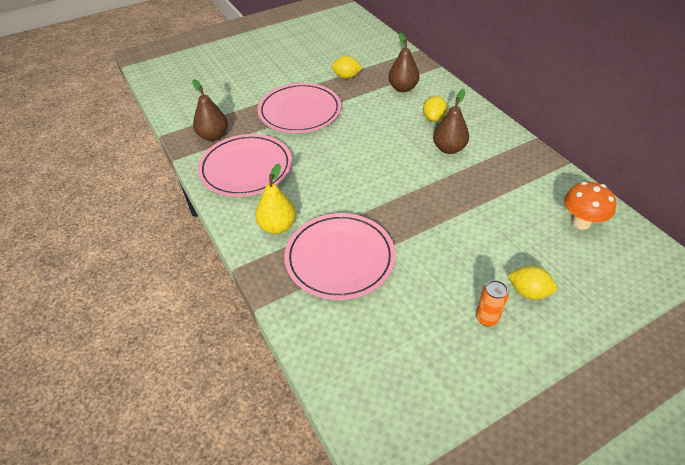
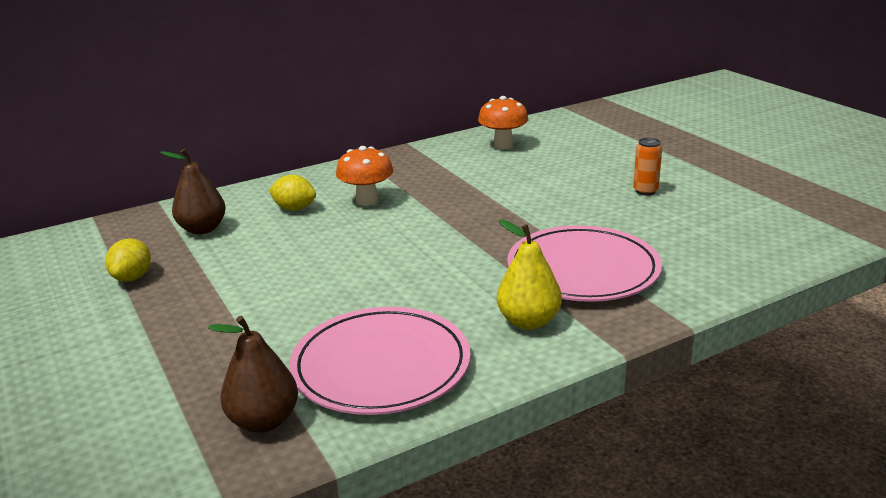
camera: 90 degrees left, 20 degrees down
(300, 111) = (222, 320): pink plate -> none
(449, 149) = (367, 201): brown pear -> orange mushroom
(528, 292) = (604, 172): yellow lemon -> none

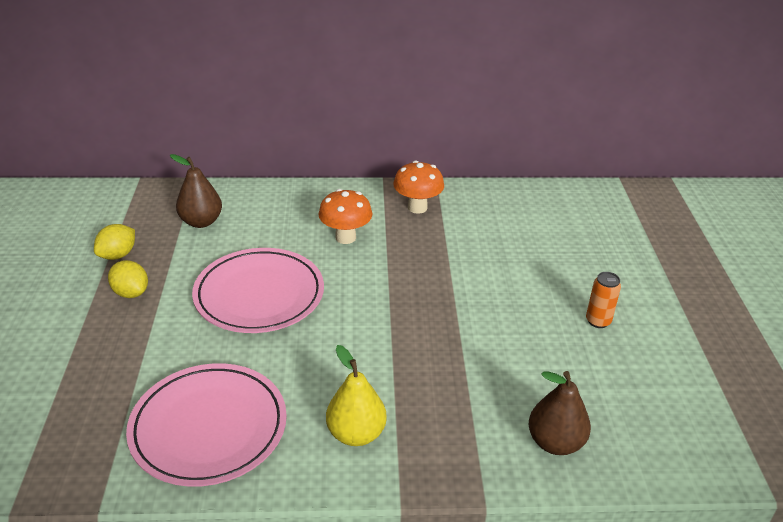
camera: 25 degrees right, 10 degrees up
(264, 421) = (91, 442): brown pear -> brown pear (555, 442)
(294, 208) = (283, 225): yellow lemon -> yellow lemon (131, 293)
(503, 145) = (517, 211): orange mushroom -> orange mushroom (417, 207)
(583, 270) = (452, 395): pink plate -> pink plate (259, 295)

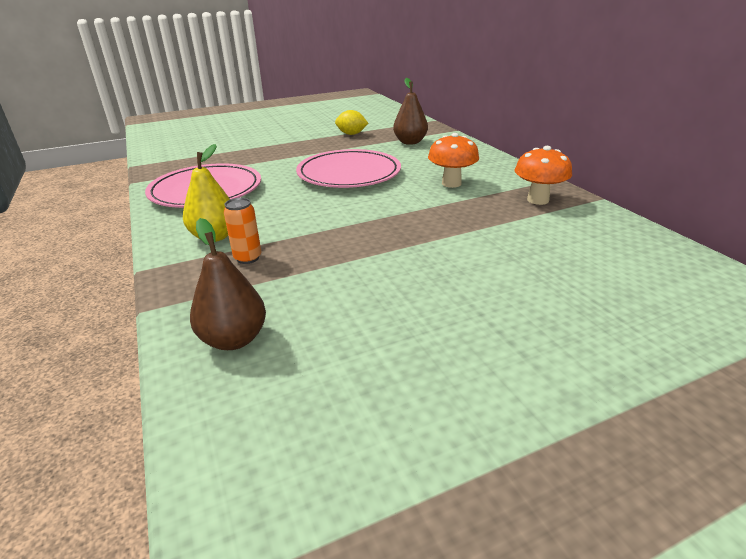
camera: 70 degrees right, 5 degrees down
(131, 293) = (319, 145): yellow lemon -> none
(598, 321) = (469, 340): orange can -> orange can (248, 258)

